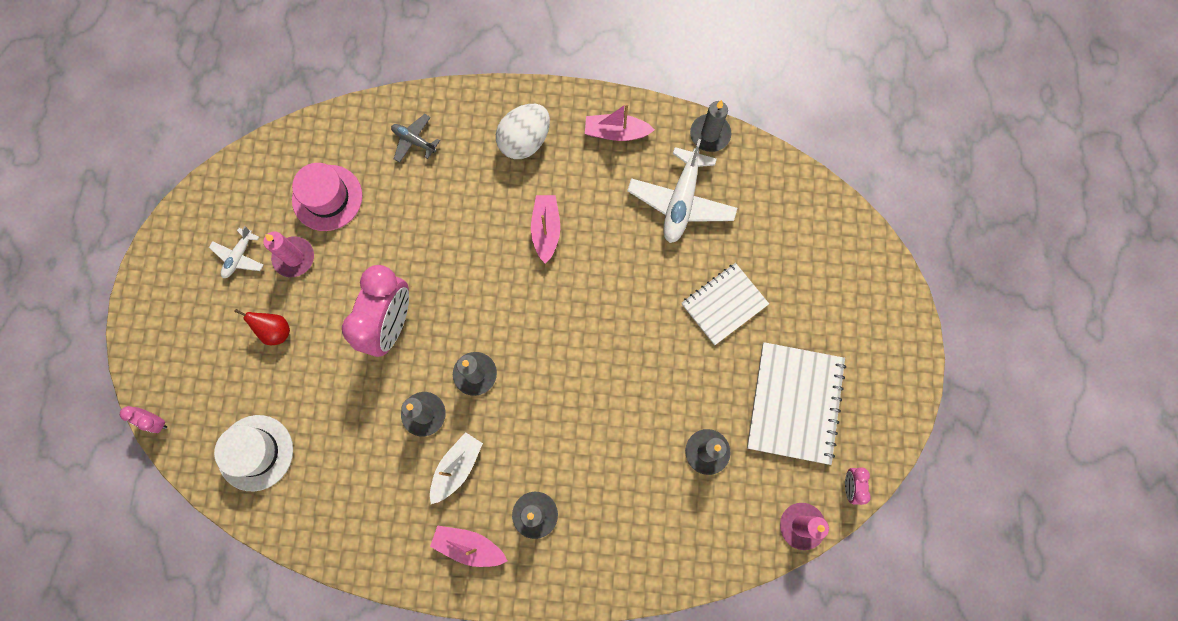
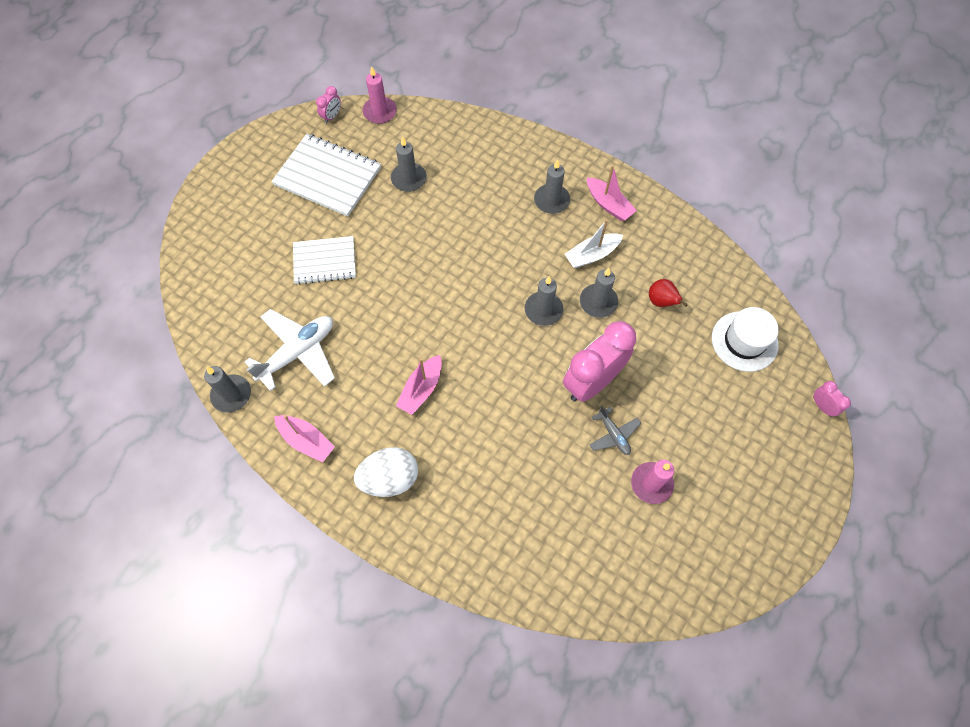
camera: 150 degrees left, 10 degrees down
(239, 256) = (702, 512): white plane -> none
(275, 331) = (693, 427): red pear -> red pear (661, 301)
(327, 198) = (597, 525): pink hat -> none
(414, 141) = (489, 536): grey plane -> grey plane (613, 434)
(794, 403) = (327, 177): white notebook -> white notebook turned 75 degrees clockwise

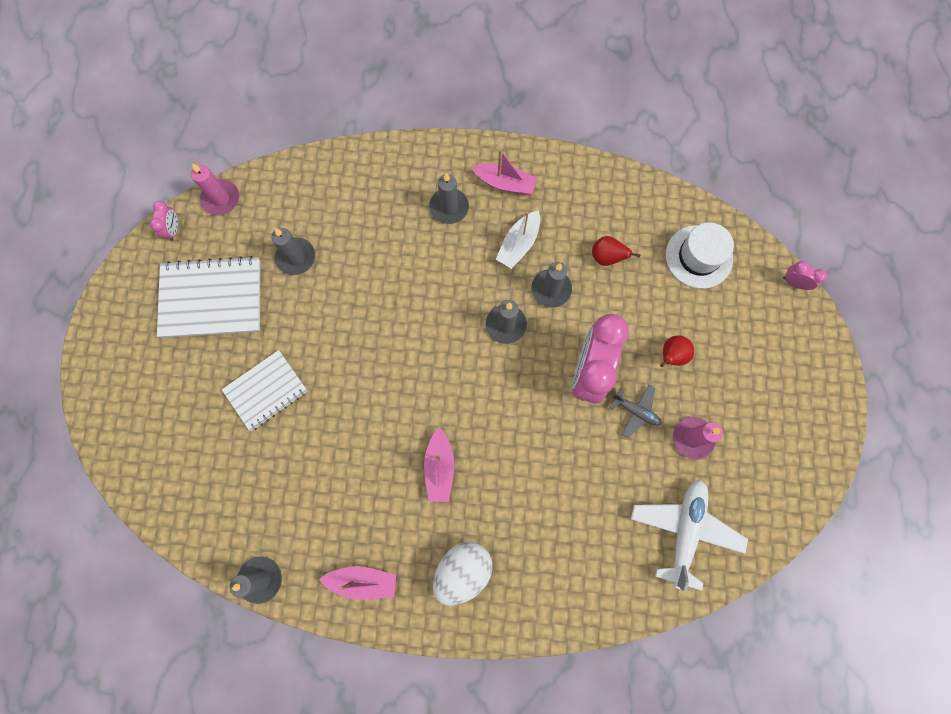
camera: 30 degrees left, 10 degrees up
(297, 352) = (298, 499): white plane -> white plane (684, 531)
(672, 407) = (671, 356): none -> red pear

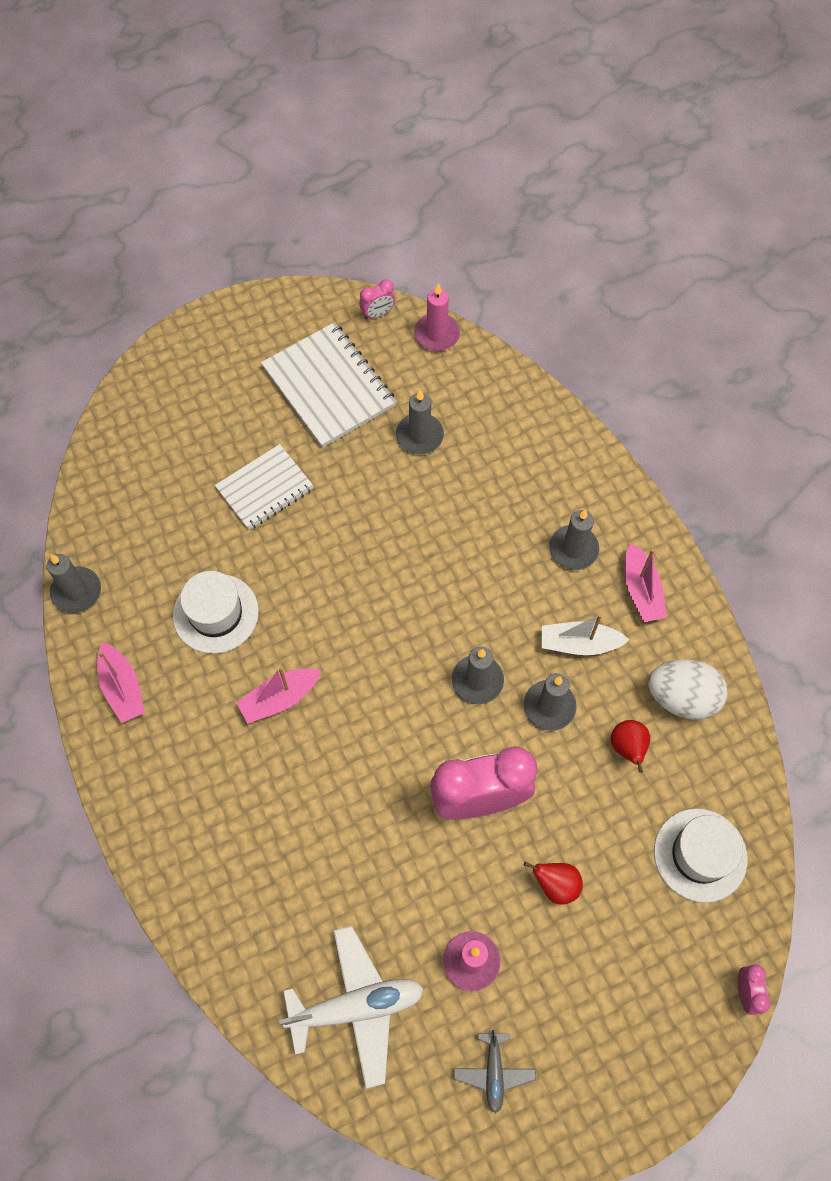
camera: 60 degrees right, 10 degrees down
(266, 391) = (265, 488): white notebook -> white notebook turned 60 degrees counterclockwise
(345, 480) = (216, 613): none -> white hat
(462, 571) = (183, 782): white egg -> white egg (681, 697)
(636, 411) = (464, 877): grey plane -> grey plane (494, 1072)

